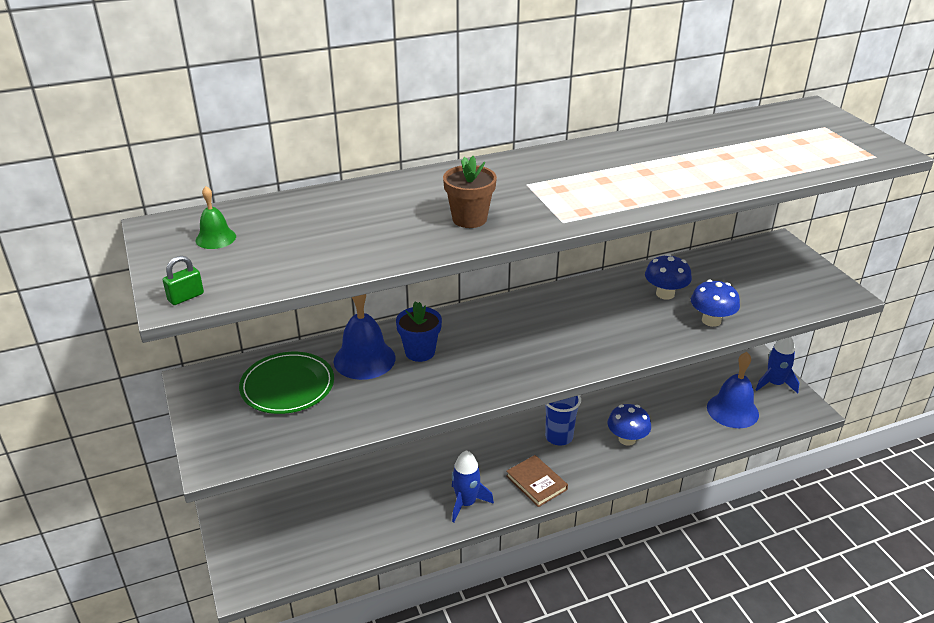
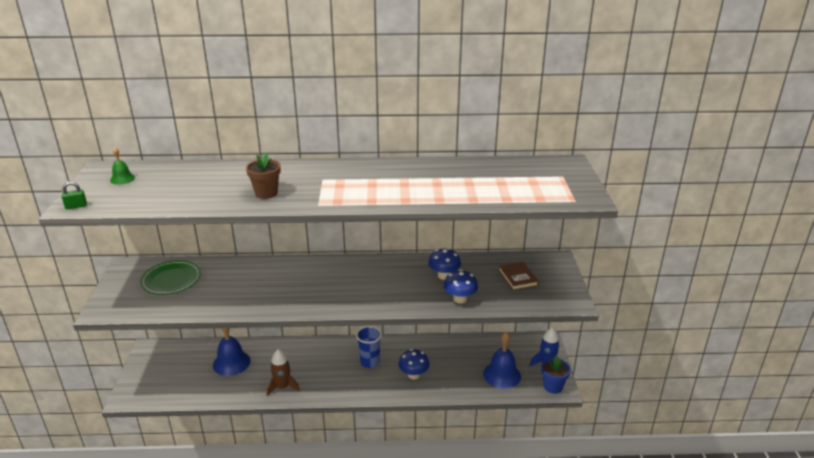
camera: 20 degrees right, 5 degrees down
(364, 359) = (225, 274): blue bell -> blue bell (231, 363)
(420, 352) = (260, 277): blue flower pot -> blue flower pot (553, 386)
(466, 503) = (282, 387): blue rocket -> brown rocket
(536, 483) = (334, 386): brown book -> brown book (518, 278)

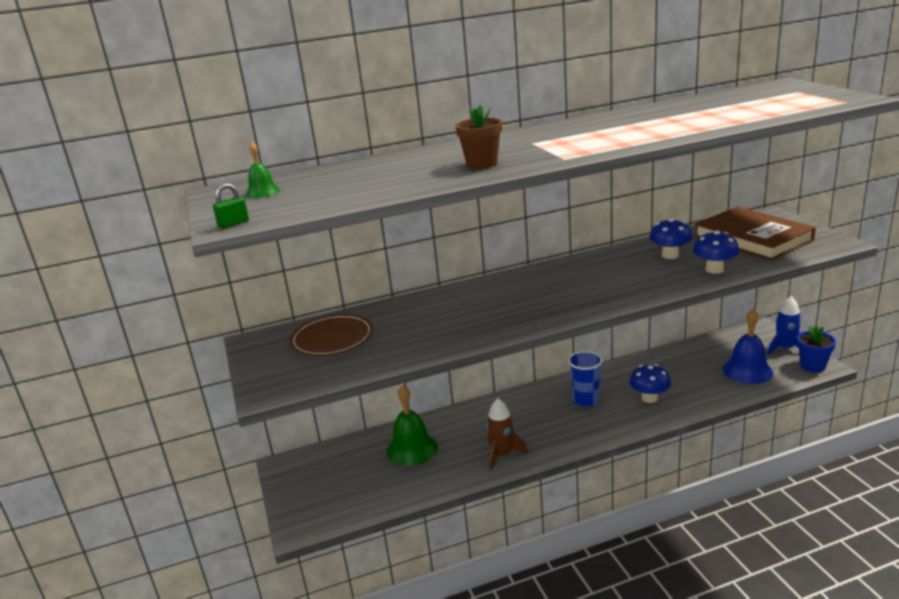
camera: 15 degrees left, 5 degrees down
(171, 280) = (332, 339): green plate -> brown plate
(231, 363) = (412, 449): blue bell -> green bell
(518, 278) = (753, 238): brown book -> brown book, size x1.99

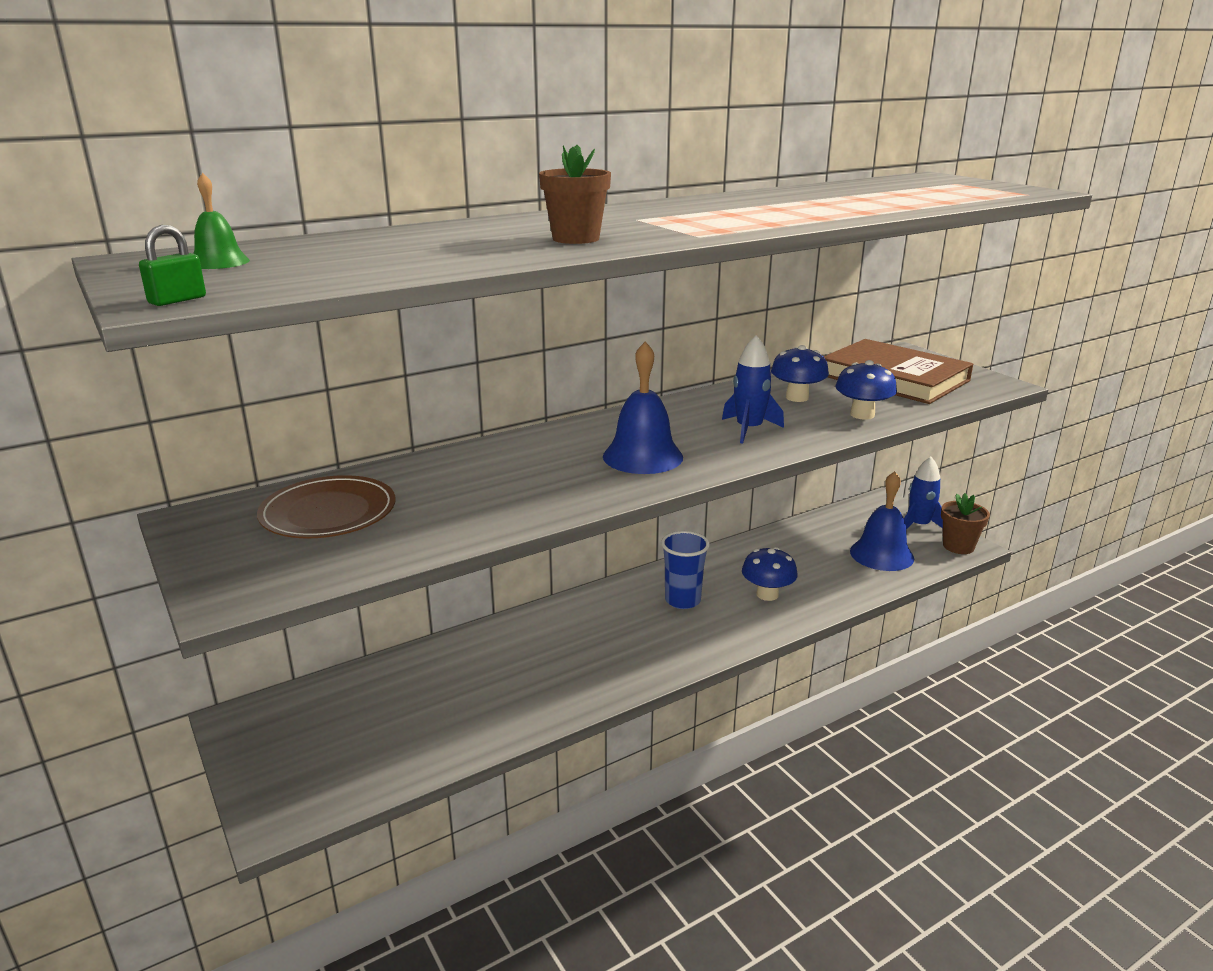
camera: 15 degrees left, 0 degrees up
(412, 449) = (443, 682): green bell -> none
(502, 455) = (581, 683): brown rocket -> none
(542, 302) = (642, 456): none -> blue bell
(624, 281) = (749, 429): none -> blue rocket
(812, 366) = (958, 546): blue flower pot -> brown flower pot

